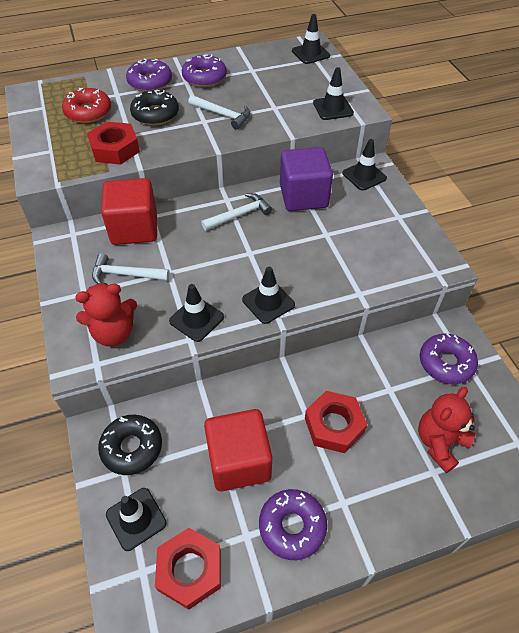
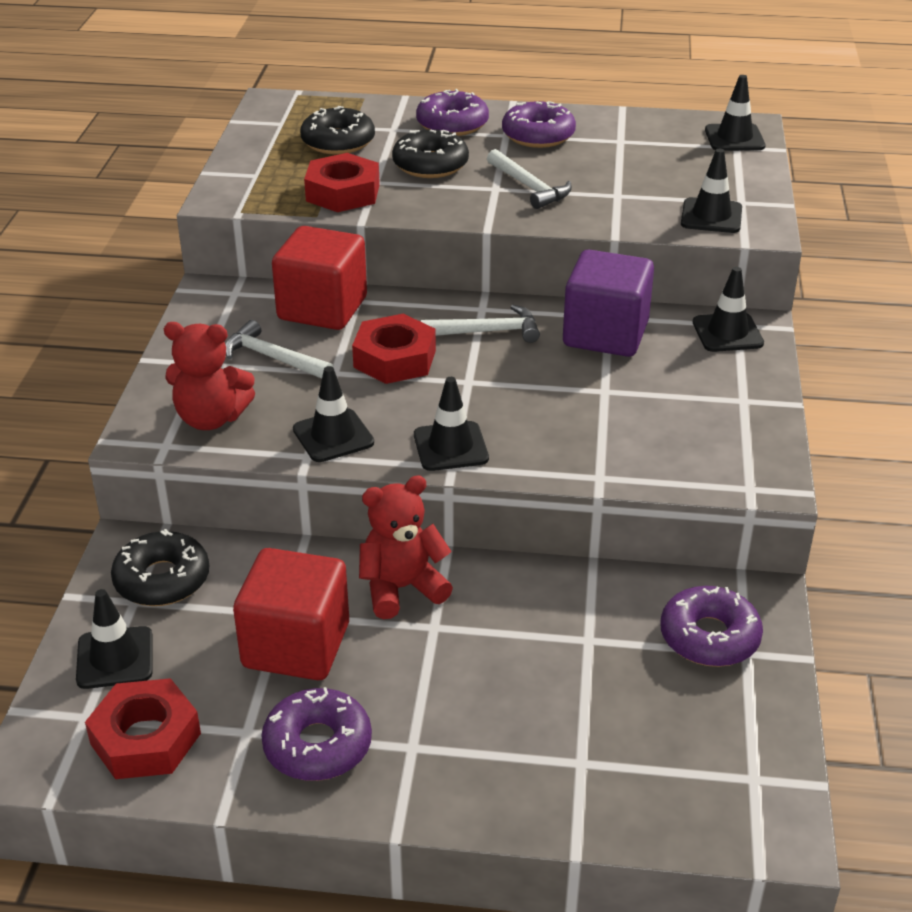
camera: 25 degrees right, 15 degrees down
(88, 112) = (338, 142): red donut -> black donut
(334, 425) = (466, 652): red nut -> red nut (394, 359)
(439, 443) = (618, 731): red teddy bear -> red teddy bear (402, 588)

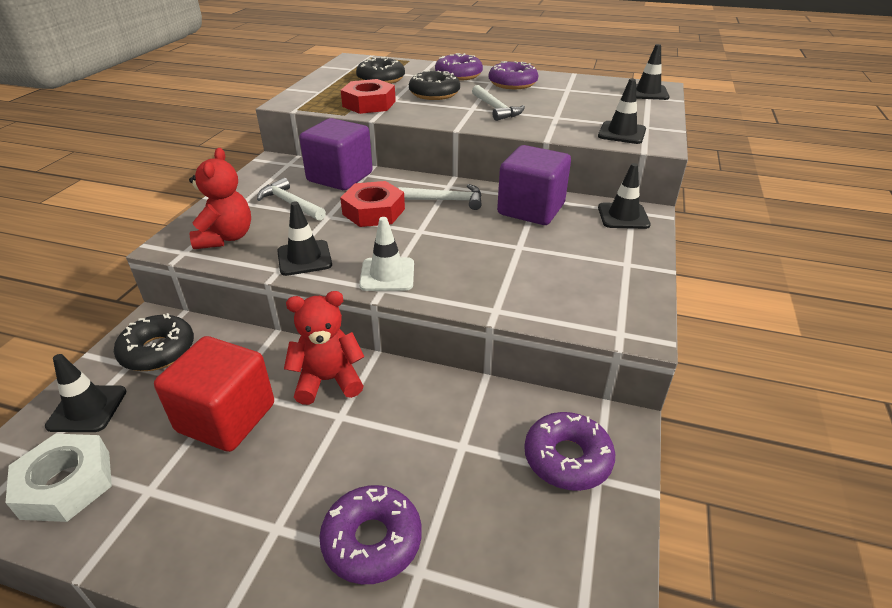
camera: 10 degrees right, 0 degrees up
(146, 738) = (66, 484): red nut -> white nut
(211, 418) = (226, 238): red teddy bear -> red teddy bear turned 105 degrees counterclockwise
(317, 745) = (198, 513): purple donut -> purple donut (372, 540)
(322, 308) = (340, 177): red cube -> purple cube
(450, 447) = (387, 275): black traffic cone -> white traffic cone

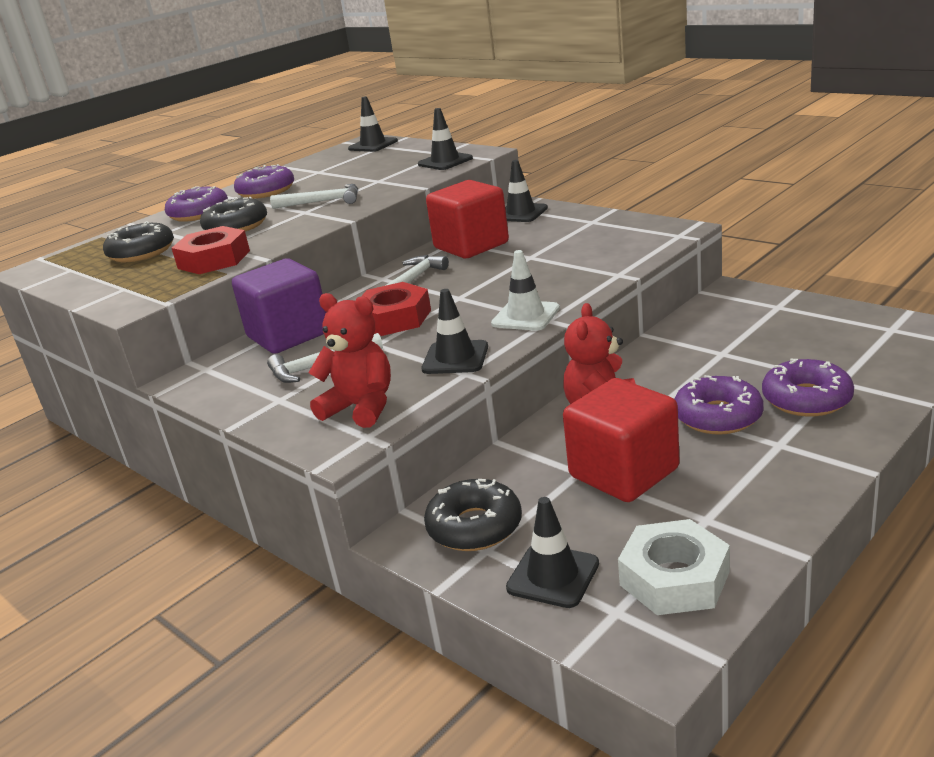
camera: 60 degrees left, 10 degrees down
(531, 209) = (471, 246): purple cube -> red cube
(567, 458) = (754, 314): purple donut -> purple donut (718, 416)

